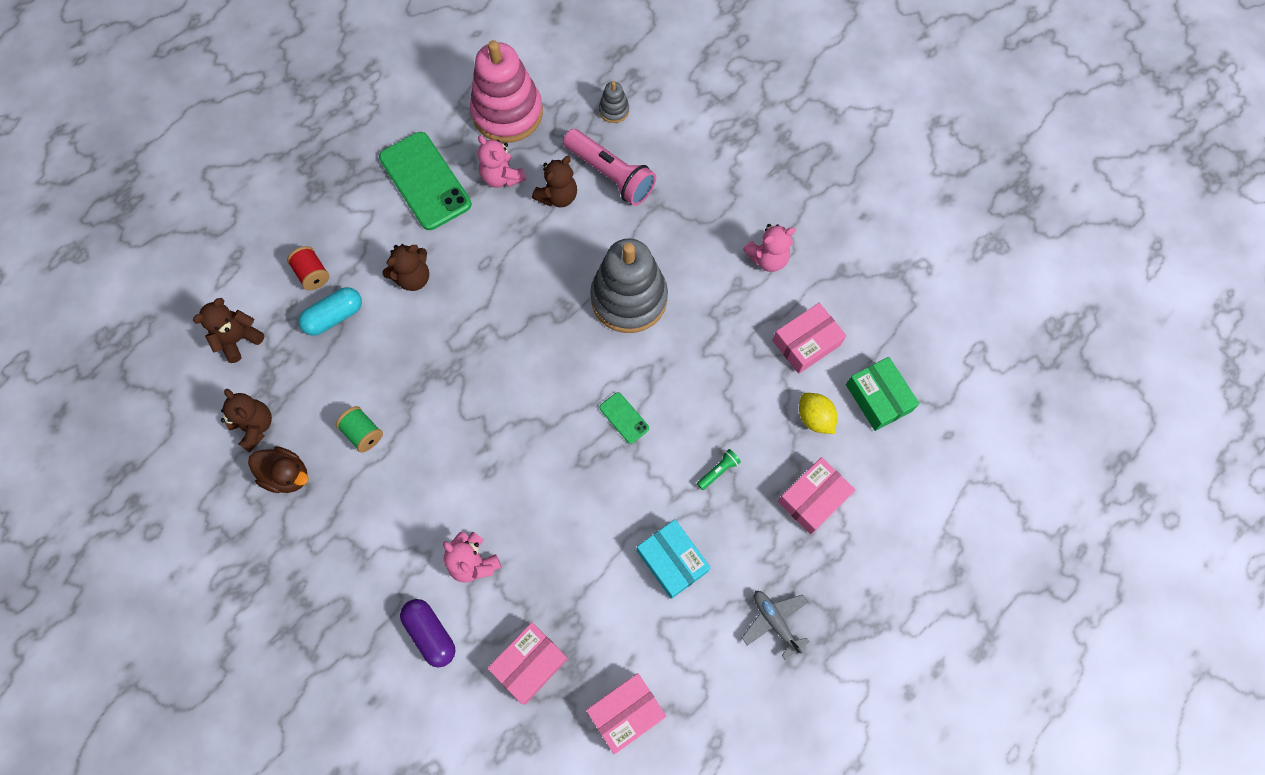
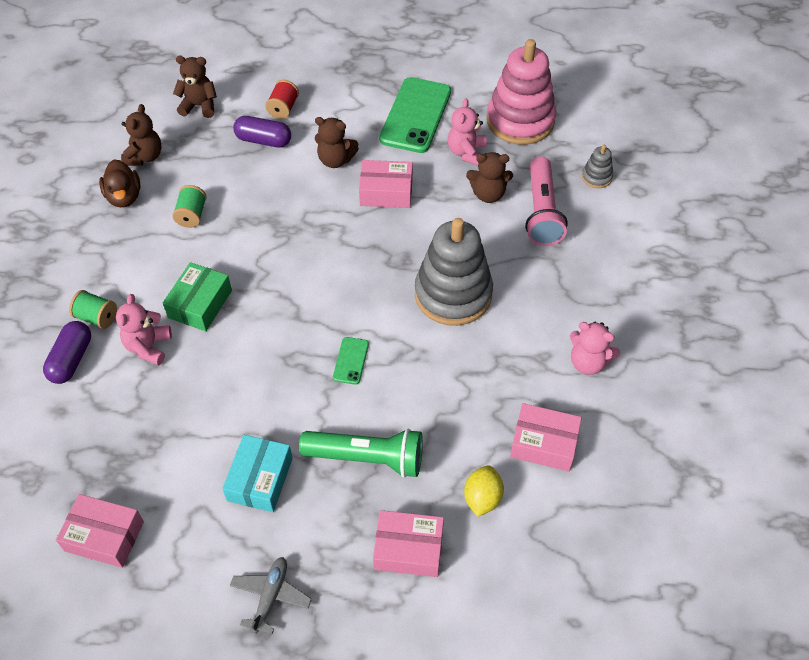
camera: 50 degrees right, 15 degrees down
(334, 317) = (263, 140): turquoise capsule -> purple capsule
(404, 584) = (97, 317): none -> green spool
(530, 664) = (96, 439): pink box -> pink box (386, 192)
(718, 471) = (367, 458): green flashlight -> green flashlight, size x2.35
(878, 398) = (551, 536): green box -> green box (200, 304)

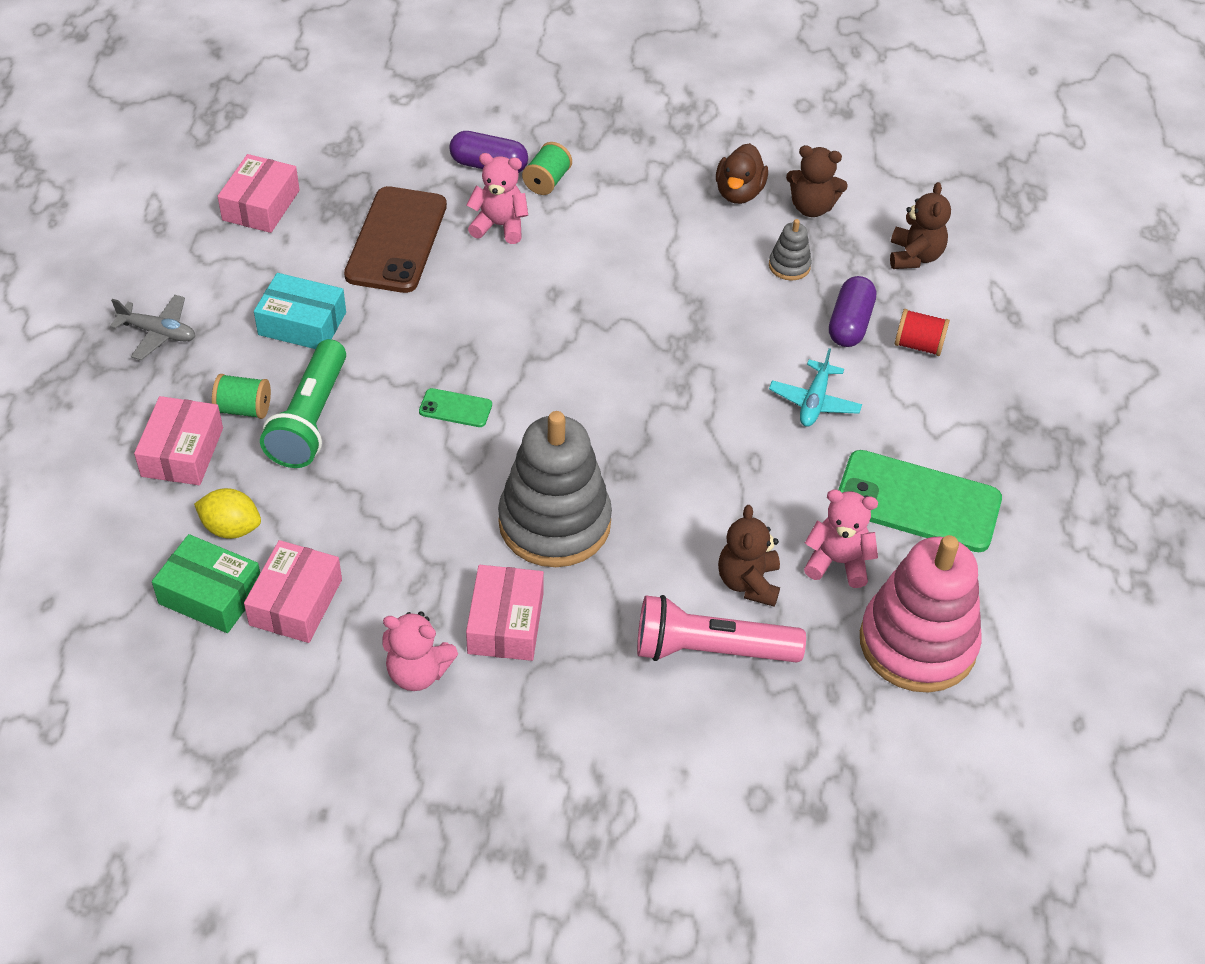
camera: 90 degrees right, 5 degrees down
(124, 197) = (739, 193): brown duck -> brown duck turned 60 degrees counterclockwise
(161, 419) = (396, 240): none -> brown phone
(192, 215) = (707, 255): green spool -> green spool (243, 409)
(200, 304) = (559, 267): green box -> green box (210, 594)
(335, 160) = (814, 402): brown teddy bear -> turquoise plane
(386, 192) = (751, 457): pink box -> pink box (505, 623)
(588, 362) = (418, 672): pink teddy bear -> pink teddy bear turned 105 degrees counterclockwise
(596, 177) = (789, 739): grey stacking toy -> grey stacking toy (789, 266)

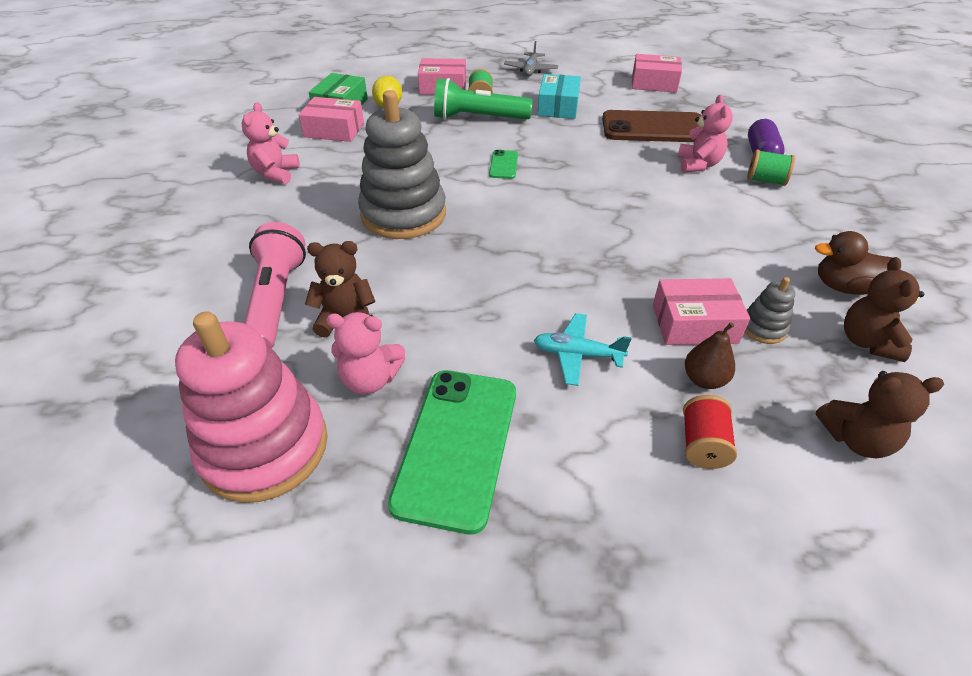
camera: 85 degrees right, 5 degrees down
(505, 623) = (312, 202): pink box -> pink box (694, 323)
(837, 562) = (370, 379): pink teddy bear -> pink teddy bear turned 90 degrees clockwise
(849, 324) = (704, 379): purple capsule -> brown pear

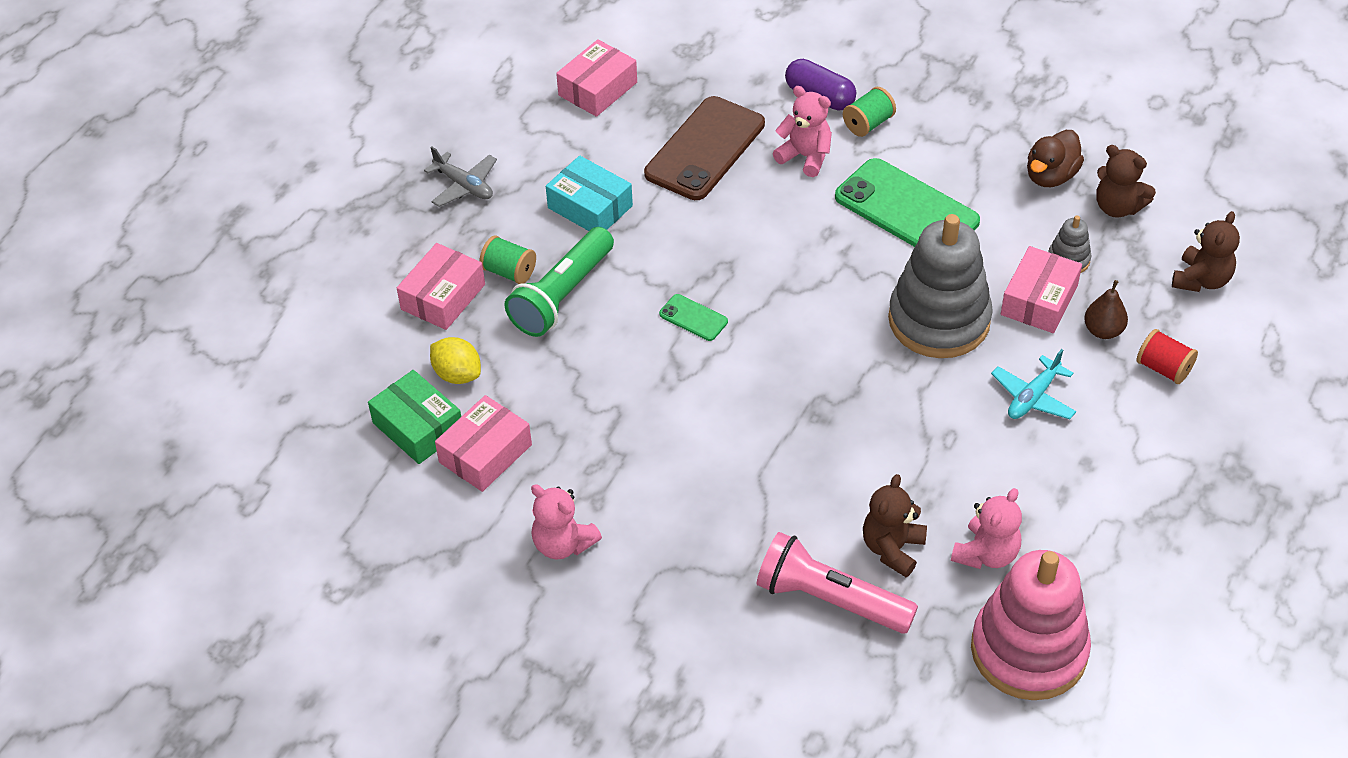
camera: 60 degrees left, 5 degrees up
(403, 214) = (738, 445): grey stacking toy -> grey stacking toy (939, 320)
(457, 446) = (1091, 519): green phone -> green phone (906, 209)

